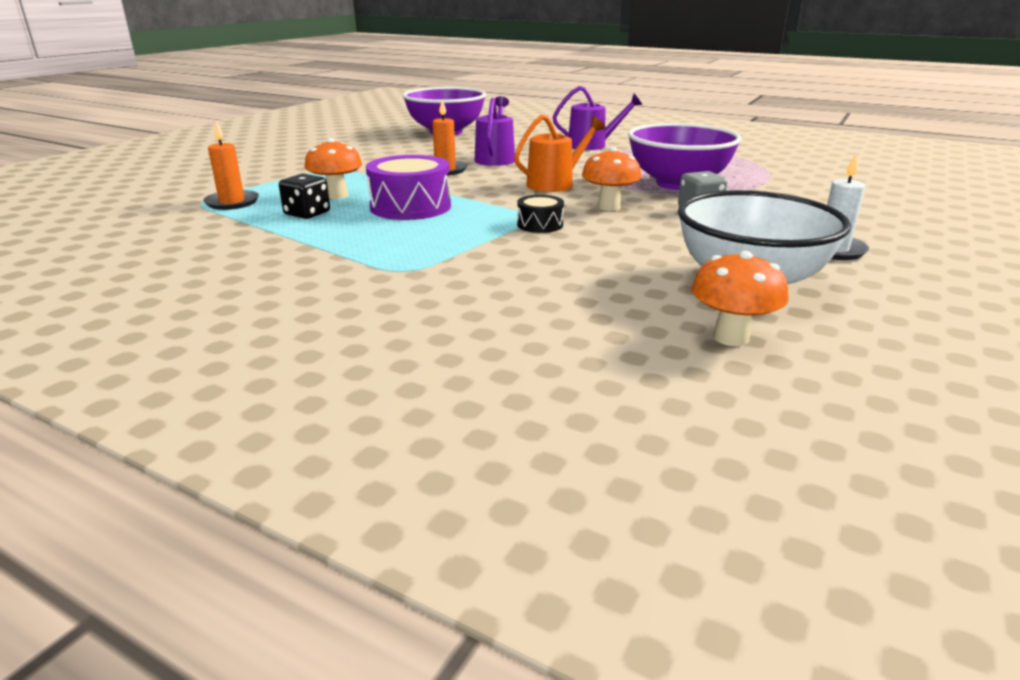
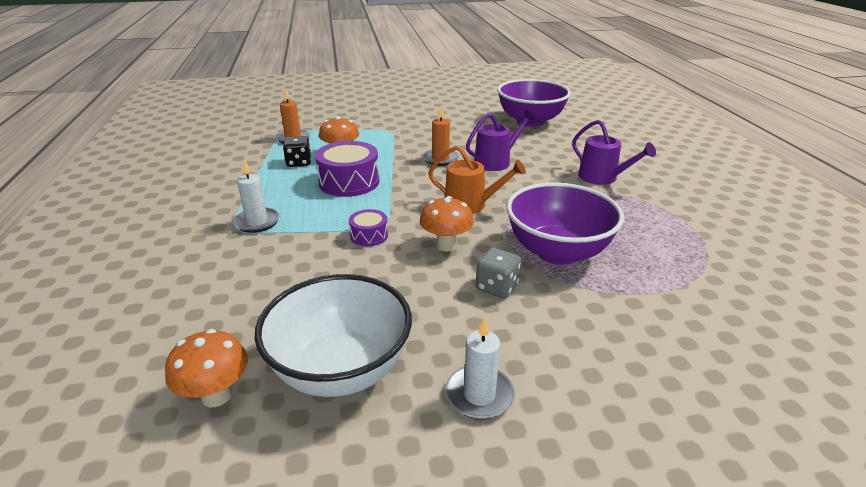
camera: 50 degrees right, 5 degrees up
(411, 258) = (257, 222): none -> white candle
(540, 225) = (369, 235): black drum -> purple drum

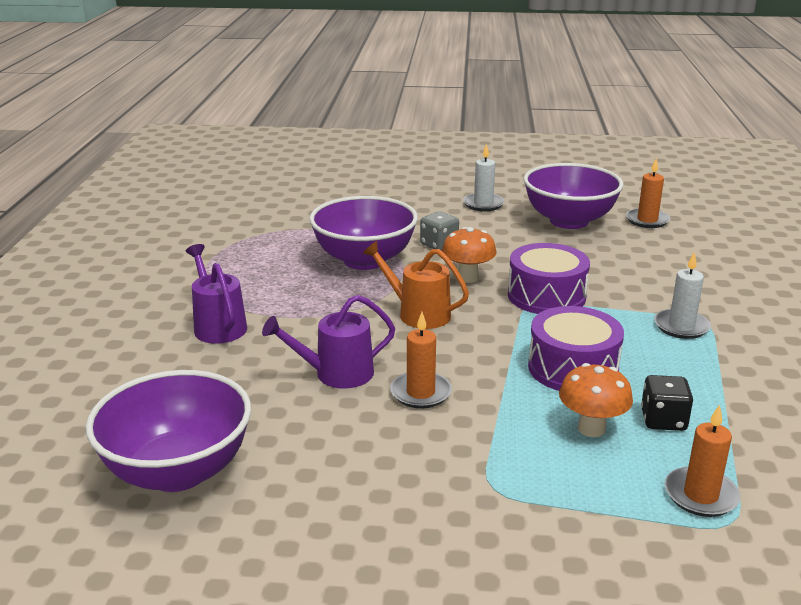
camera: 165 degrees left, 5 degrees down
(216, 395) = (647, 220): orange mushroom -> orange candle
(341, 369) = (569, 221): white bowl -> purple bowl
(369, 235) = (546, 296): purple drum -> purple drum, size x1.89

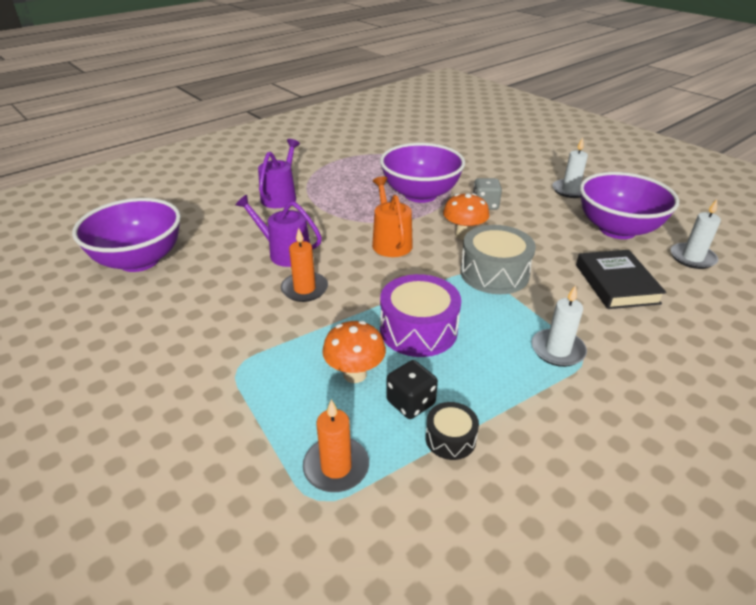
camera: 45 degrees right, 10 degrees up
(546, 296) = (494, 273): purple drum -> grey drum
(636, 261) = (616, 284): none -> black book
(647, 220) = (692, 258): orange candle -> white candle
(727, 424) = (450, 438): none -> black drum

